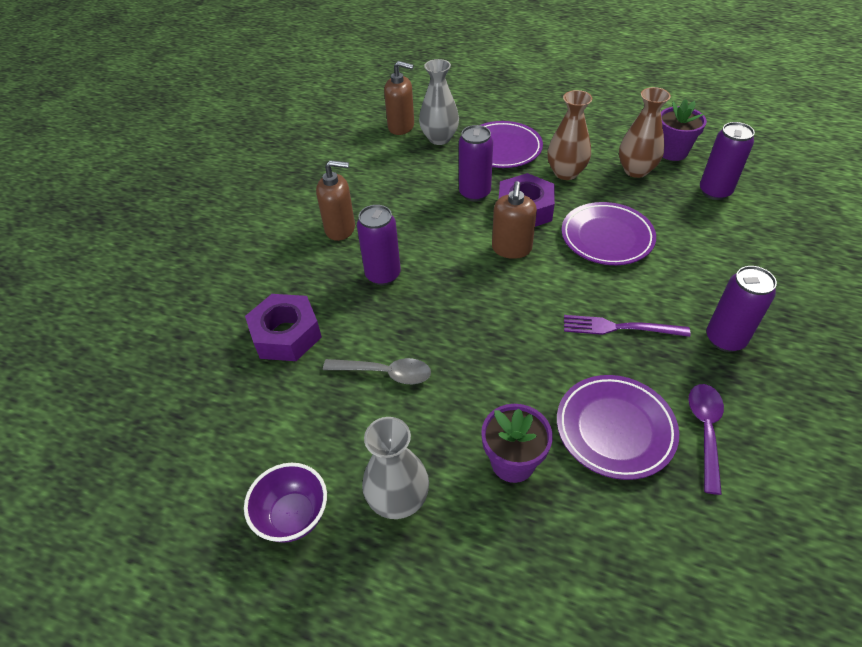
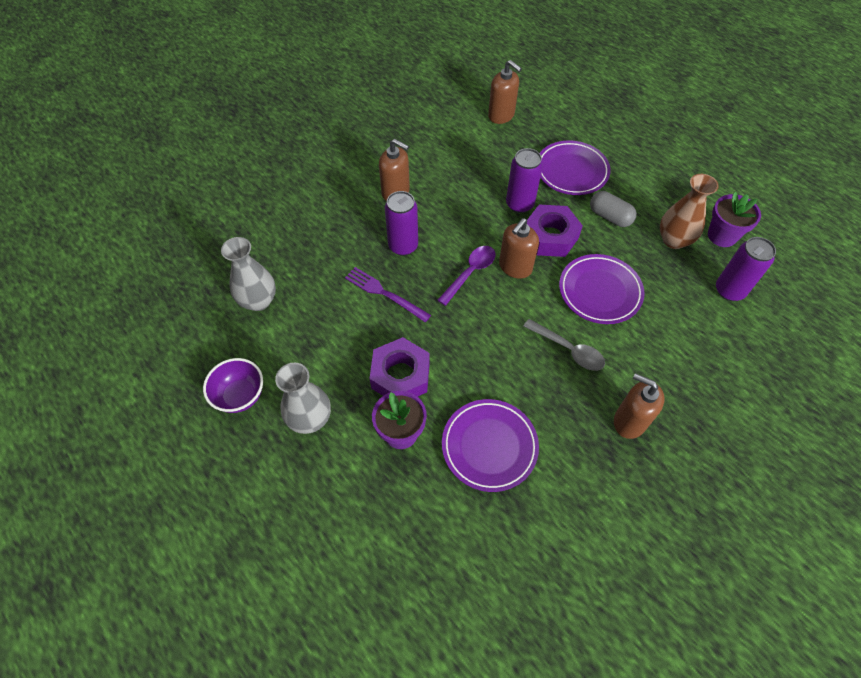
camera: 25 degrees right, 10 degrees up
(286, 335) = (308, 263): purple nut -> purple nut (400, 376)
(385, 373) = (357, 325): grey spoon -> grey spoon (568, 350)
(439, 138) = (525, 140): grey vase -> grey vase (258, 301)
(566, 173) = (610, 217): brown vase -> grey capsule
(620, 327) = (552, 372): purple fork -> purple fork (385, 293)
(705, 431) = (555, 482): purple spoon -> purple spoon (470, 273)
(725, 339) = (629, 421): purple can -> brown soap dispenser

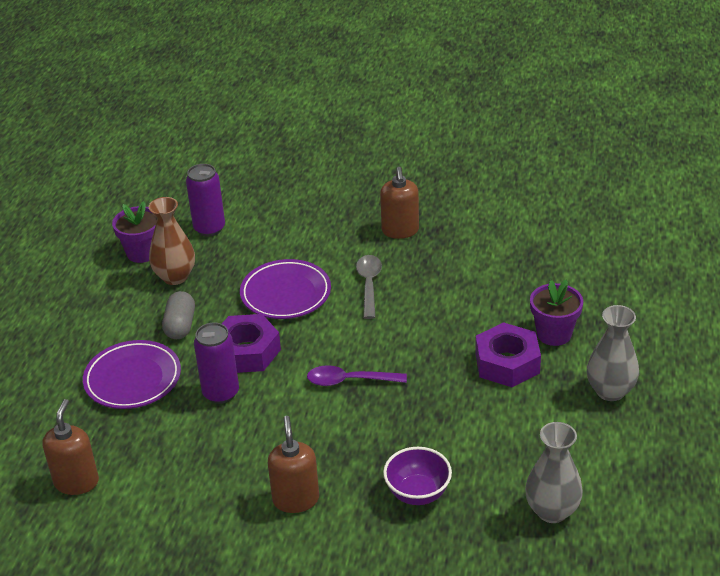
camera: 125 degrees left, 20 degrees down
(240, 396) = (650, 449): purple bowl -> purple bowl (417, 493)
(385, 293) = (437, 424): purple fork -> none
(403, 246) = (366, 446): purple can -> none
(489, 446) = (505, 284): purple plate -> none
(515, 267) = (311, 356): brown soap dispenser -> none

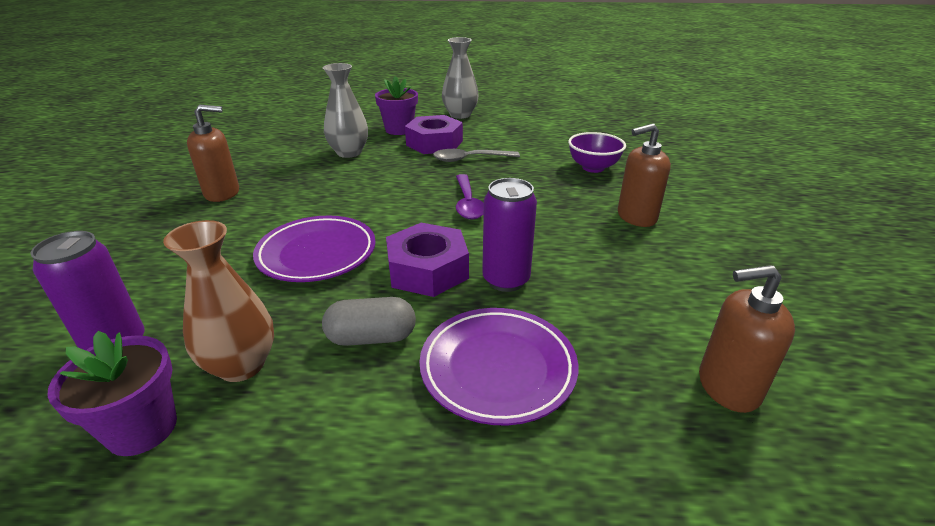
camera: 100 degrees left, 5 degrees down
(369, 285) = (314, 204): grey spoon -> grey spoon (470, 159)
(552, 511) = (581, 128): grey vase -> grey vase (349, 153)

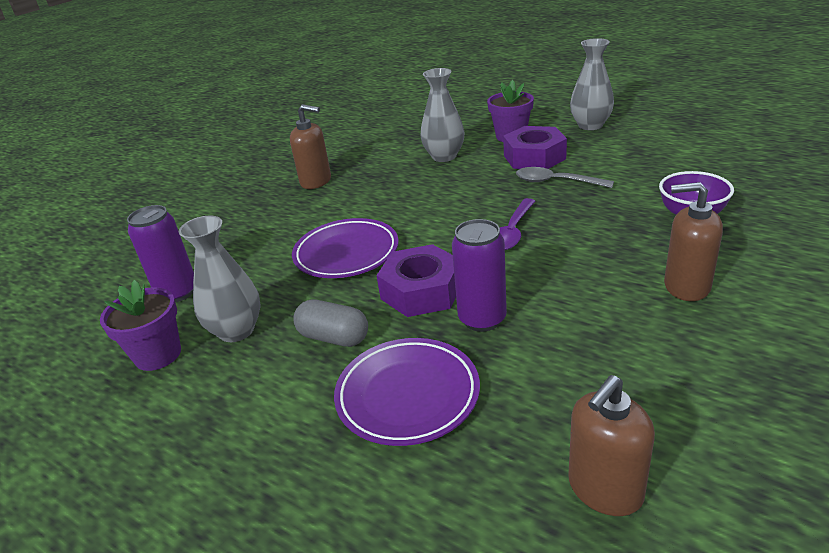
camera: 35 degrees right, 0 degrees up
(241, 365) = (236, 331): brown vase -> grey vase
(727, 387) = (604, 489): brown soap dispenser -> brown soap dispenser turned 75 degrees counterclockwise

